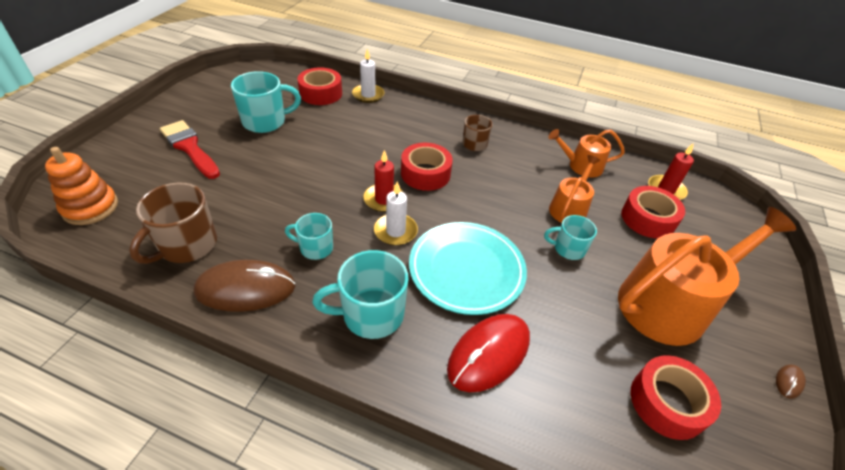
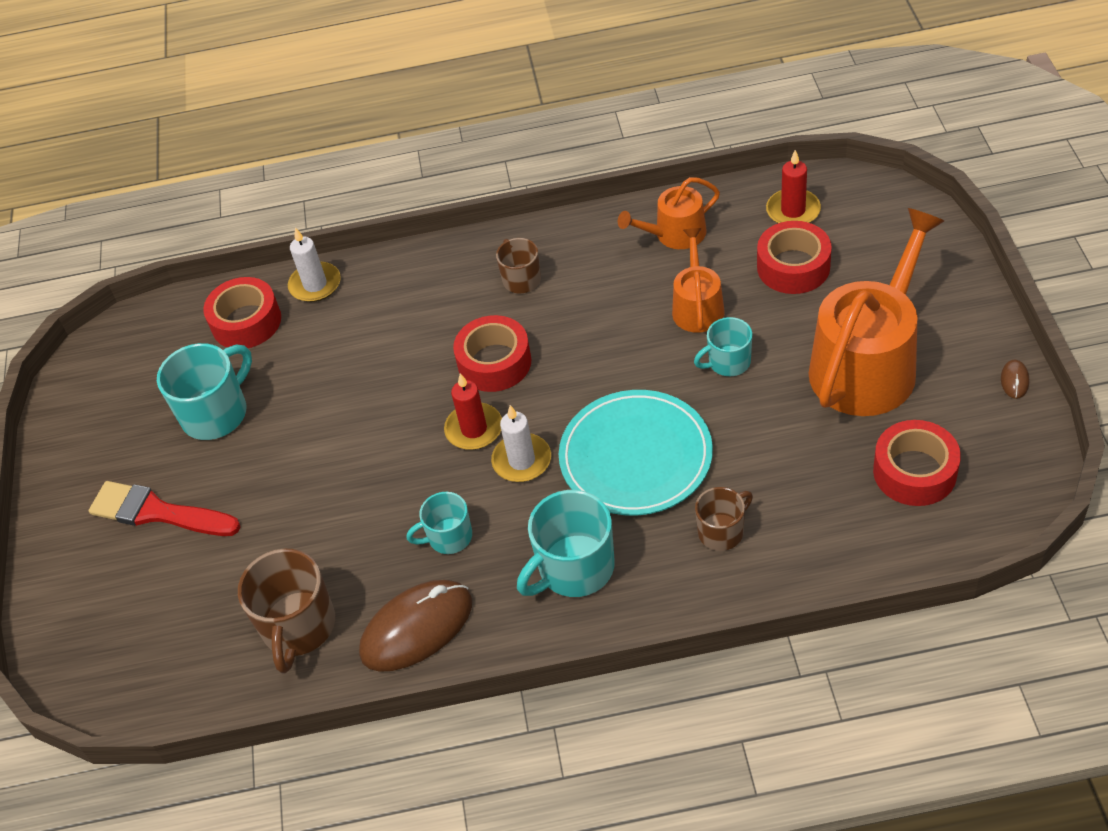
camera: 20 degrees left, 5 degrees up
(90, 207) = (128, 661): orange stacking toy -> none
(489, 354) = (722, 531): red mouse -> brown mug

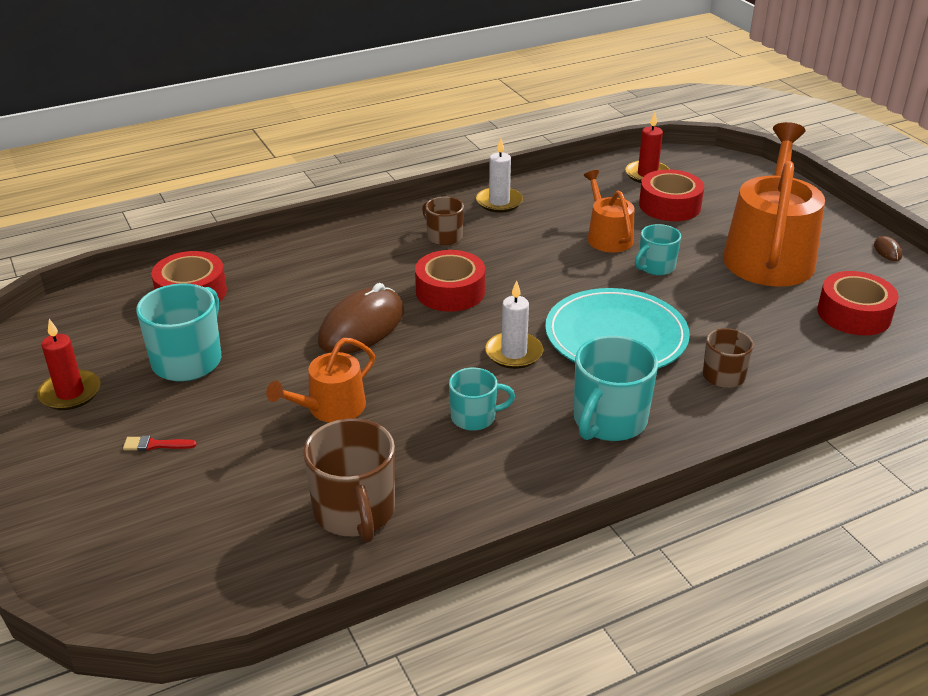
camera: 25 degrees left, 15 degrees down
(157, 512) = (155, 445): red brush -> red brush, size x0.42
(315, 285) = (250, 260): white candle -> white candle (499, 202)
(417, 628) = (481, 491): brown mouse -> brown mouse (362, 326)
(448, 537) = (474, 417): turquoise mug -> turquoise mug turned 150 degrees counterclockwise
(474, 429) = (456, 338): red candle -> red candle (70, 393)
(675, 234) = (560, 197): orange watering can -> orange watering can (330, 408)

